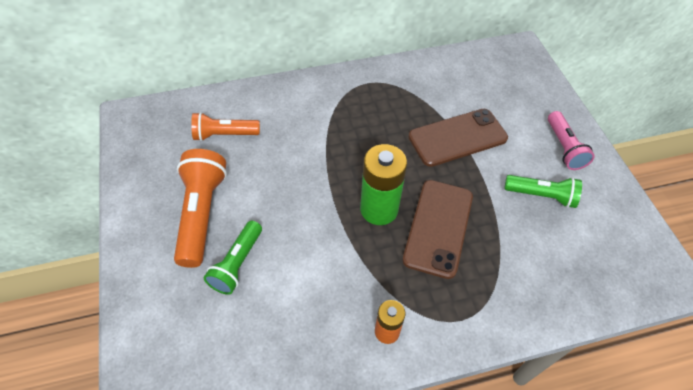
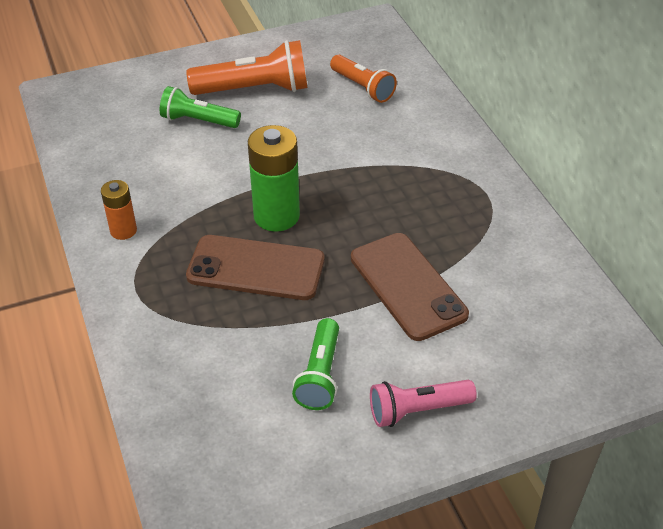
camera: 85 degrees right, 10 degrees down
(224, 135) = (363, 88): orange flashlight -> orange flashlight turned 150 degrees clockwise

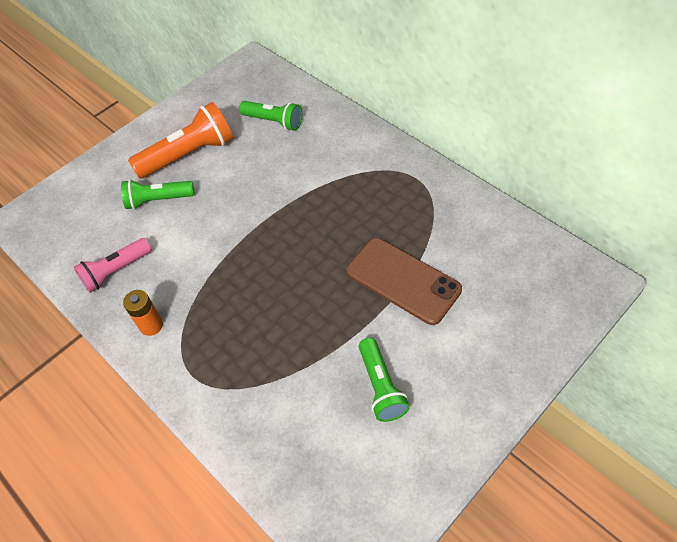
camera: 20 degrees left, 10 degrees up
(256, 268) = (279, 314): brown phone -> none
(276, 216) = (269, 261): green battery -> none
(363, 88) = (274, 122): orange flashlight -> green flashlight
(417, 410) = (468, 383): pink flashlight -> pink flashlight (115, 271)

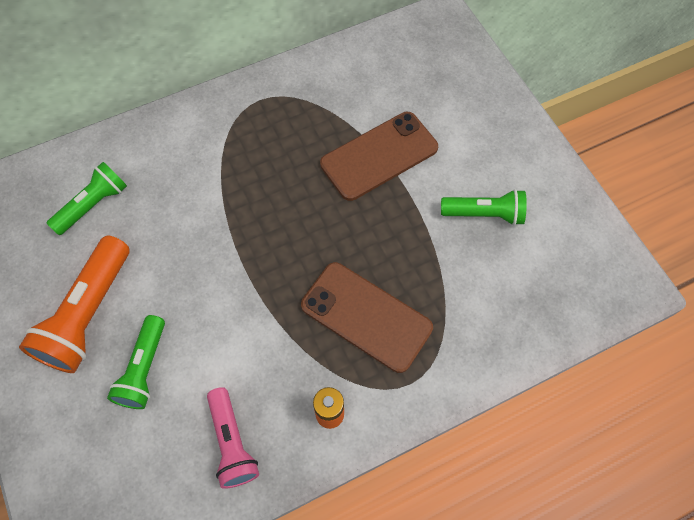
camera: 75 degrees left, 10 degrees up
(189, 154) = (88, 314): orange flashlight -> orange flashlight turned 150 degrees counterclockwise
(242, 323) = (366, 316): none -> brown phone

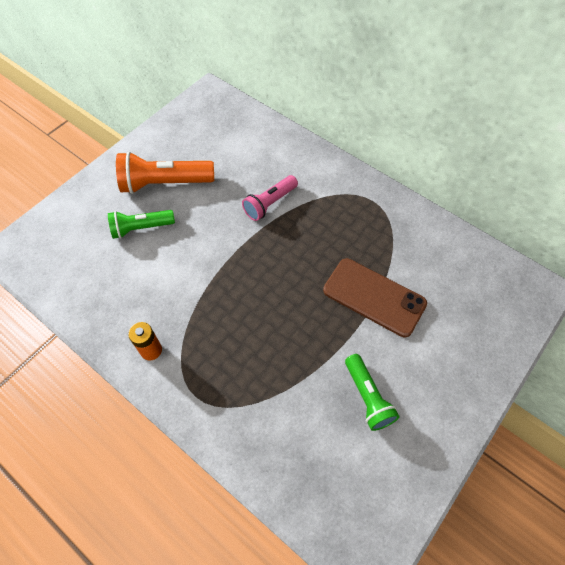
camera: 65 degrees right, 5 degrees down
(93, 205) = (238, 150): green flashlight -> none
(232, 443) = (110, 299): pink flashlight -> pink flashlight (269, 203)
(366, 316) = (235, 343): brown phone -> none

